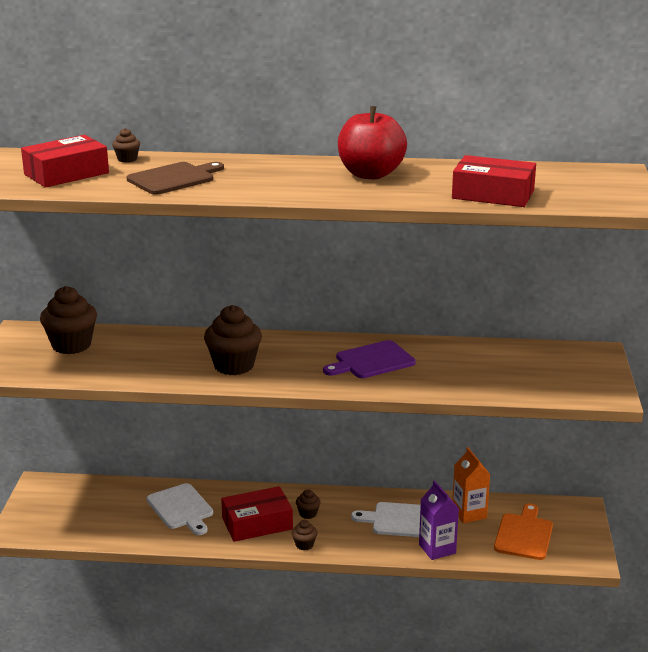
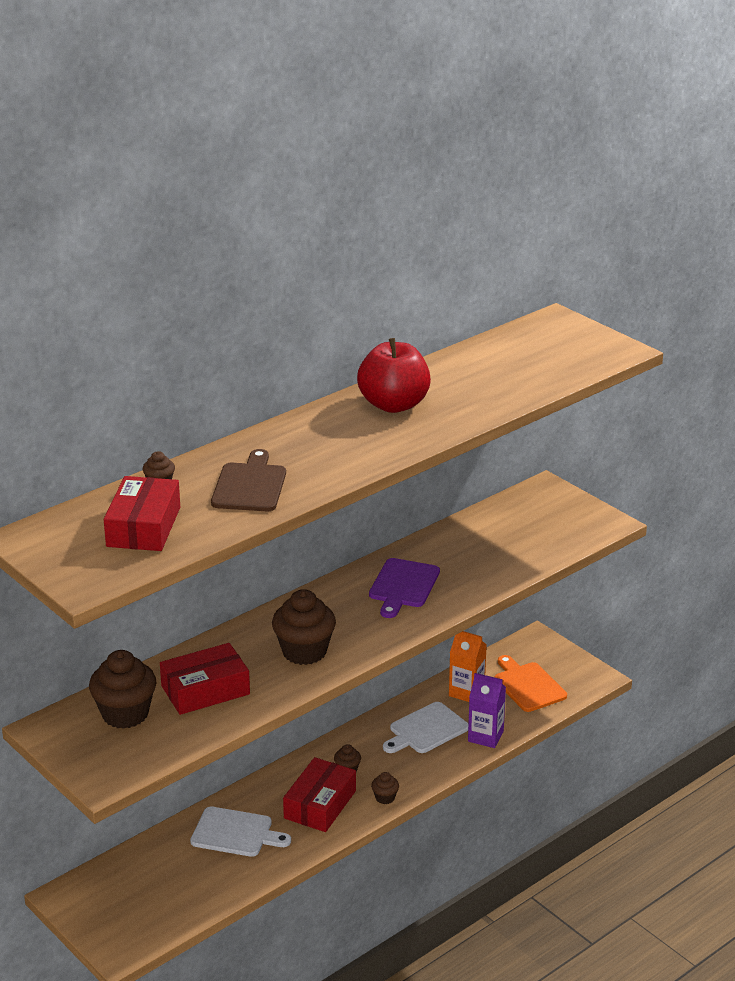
camera: 45 degrees left, 5 degrees up
(493, 194) = (518, 384): red box -> red box (205, 690)

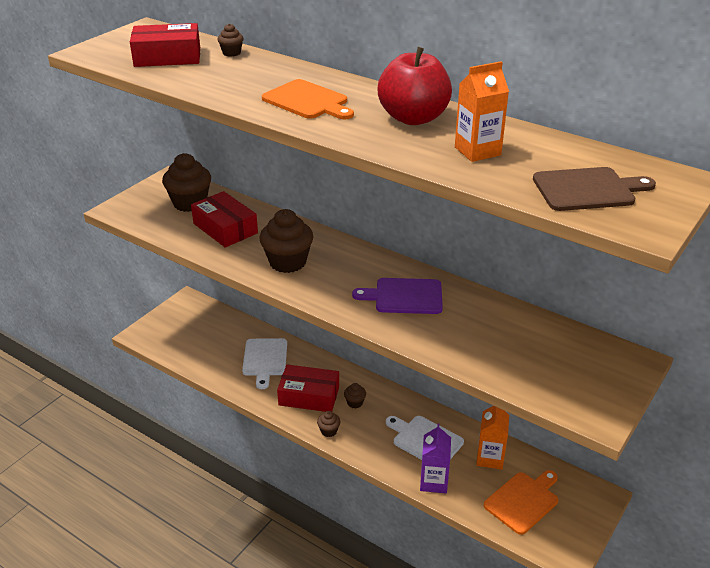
camera: 75 degrees right, 5 degrees up
(249, 485) = (240, 81): brown cutting board -> brown cutting board (587, 189)
(324, 452) = (308, 101): none -> orange cutting board
(474, 387) = (477, 151): none -> orange carton

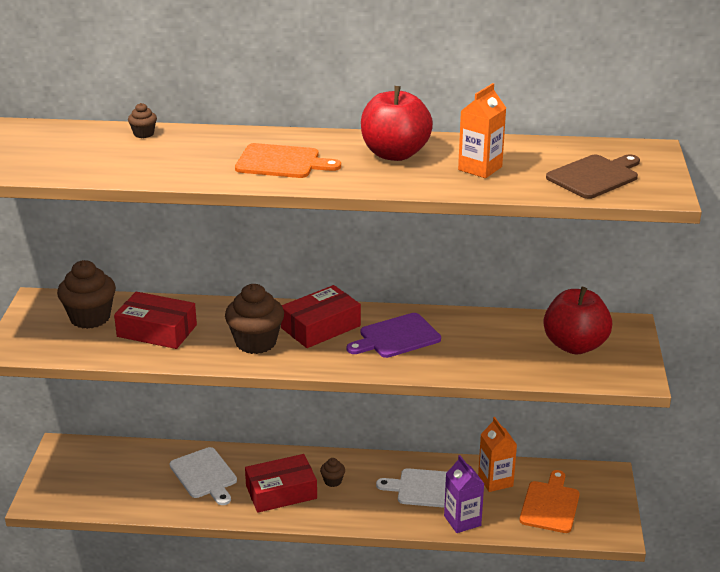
camera: 30 degrees left, 5 degrees down
(167, 57) = (81, 153): red box -> red box (320, 327)
(329, 431) = (328, 516): brown cupcake -> none
(563, 361) = (575, 345): none -> red apple

